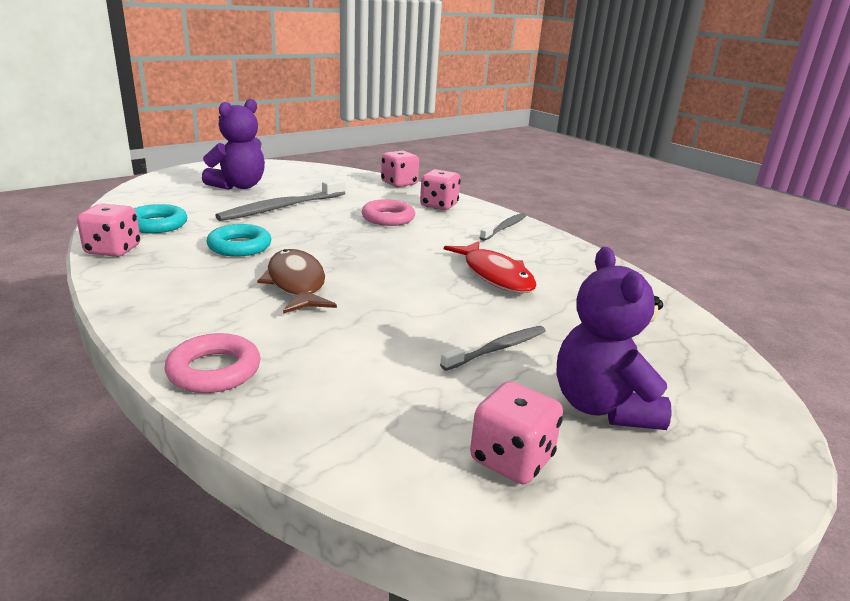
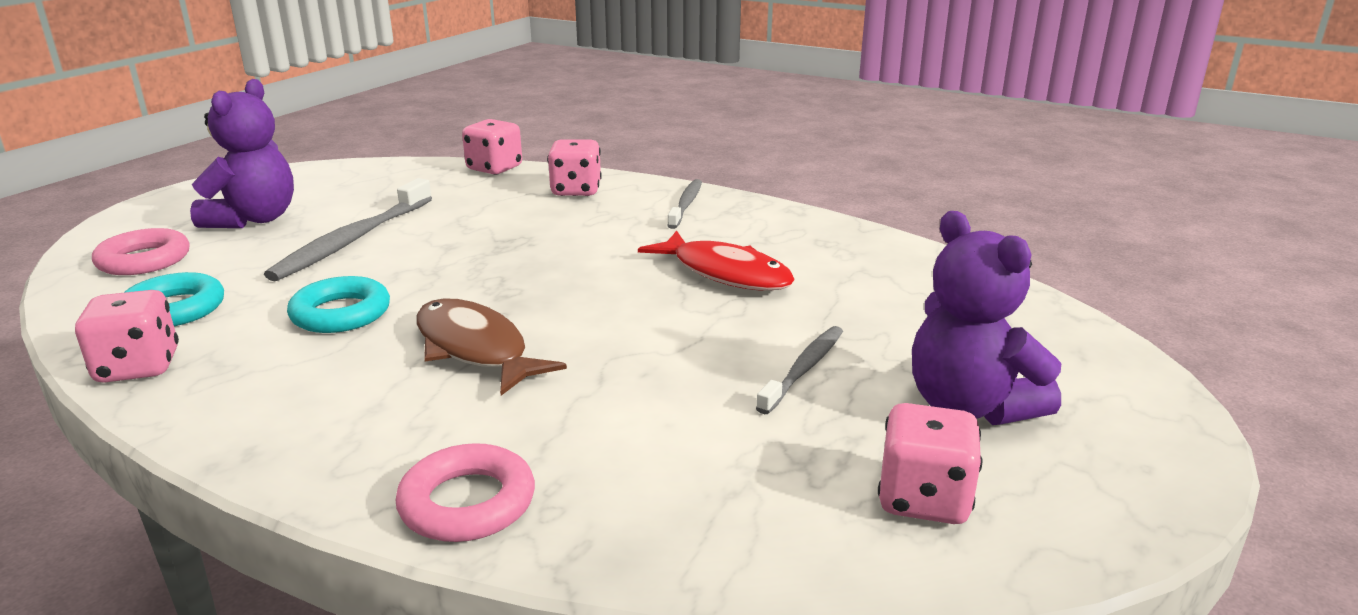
camera: 20 degrees left, 0 degrees up
(388, 218) = (521, 223): pink ring -> pink ring (144, 260)

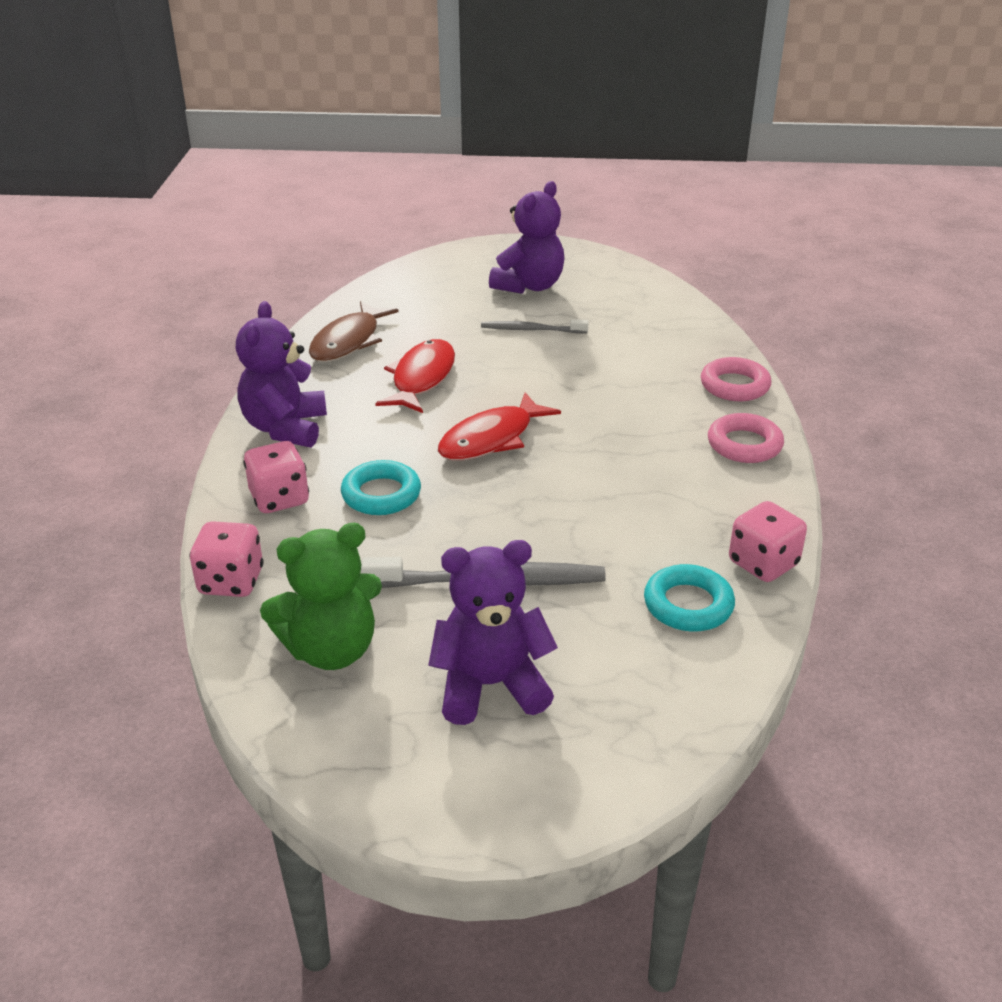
camera: 115 degrees left, 10 degrees up
(144, 260) = (634, 696): pink ring -> pink ring (744, 444)
(341, 313) = (617, 514): turquoise ring -> turquoise ring (381, 494)
(377, 184) = (331, 649): none -> green teddy bear
(475, 349) = (608, 437): brown fish -> brown fish (348, 341)
(558, 284) = (491, 439): none -> red fish
(686, 204) = (285, 428): grey toothbrush -> purple teddy bear
(923, 499) = (615, 288): pink dice -> none

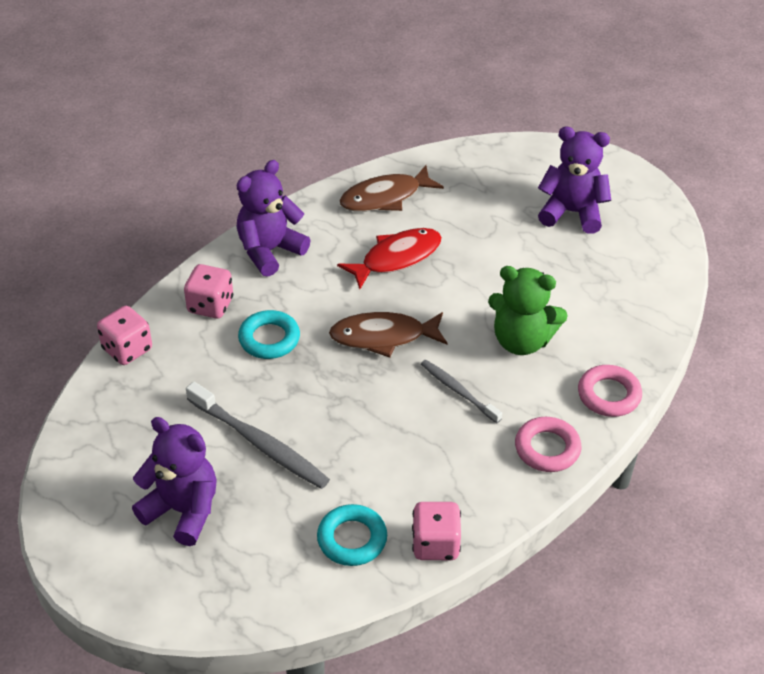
camera: 40 degrees right, 10 degrees up
(331, 649) = (130, 429): green teddy bear -> green teddy bear (521, 341)
(491, 439) = (383, 337): red fish -> brown fish
(529, 286) = (572, 212): purple teddy bear -> purple teddy bear turned 150 degrees counterclockwise
(531, 330) = (522, 256): grey toothbrush -> grey toothbrush (458, 391)

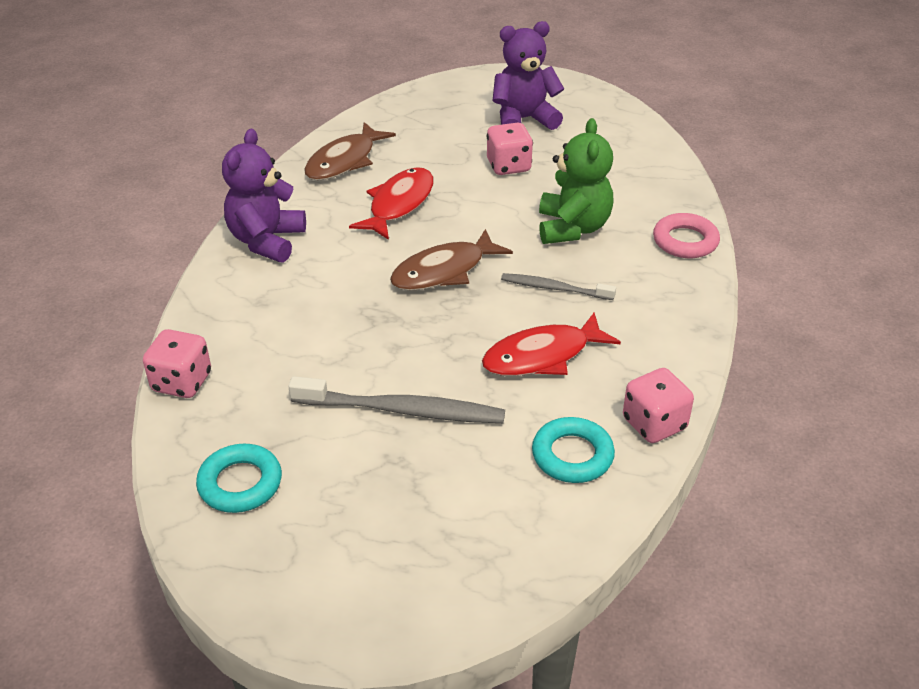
camera: 30 degrees left, 5 degrees down
(183, 510) = (374, 508): purple teddy bear -> none
(210, 305) = (243, 309): pink dice -> pink dice (508, 166)
(269, 339) = (331, 315): turquoise ring -> turquoise ring (240, 483)
(398, 447) = (542, 356): none -> red fish
(521, 341) = (572, 228): green teddy bear -> green teddy bear turned 75 degrees counterclockwise
(547, 448) = (675, 302): pink ring -> none

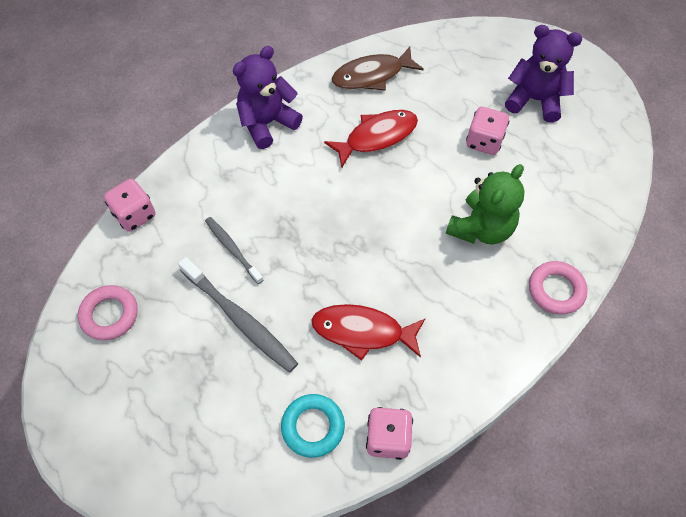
camera: 35 degrees right, 20 degrees up
(240, 483) = (109, 315): turquoise ring -> pink ring
(444, 271) = (359, 216): brown fish -> none
(554, 288) = (420, 276): grey toothbrush -> grey toothbrush (232, 249)

